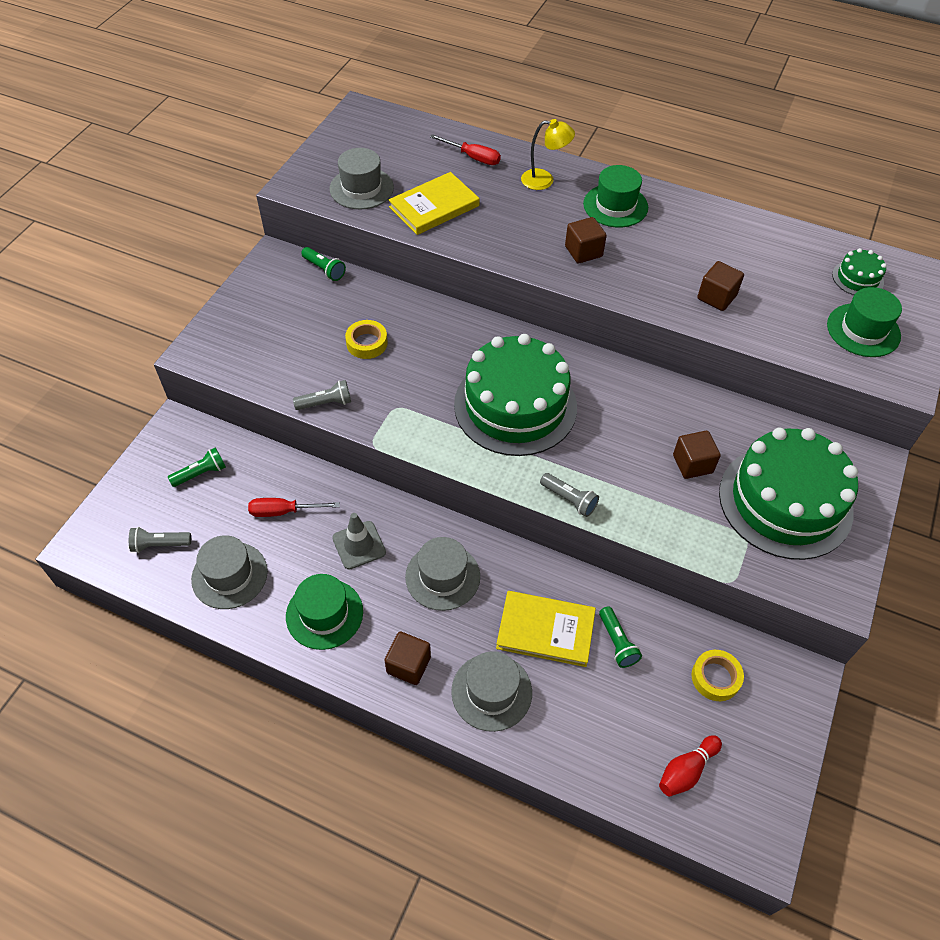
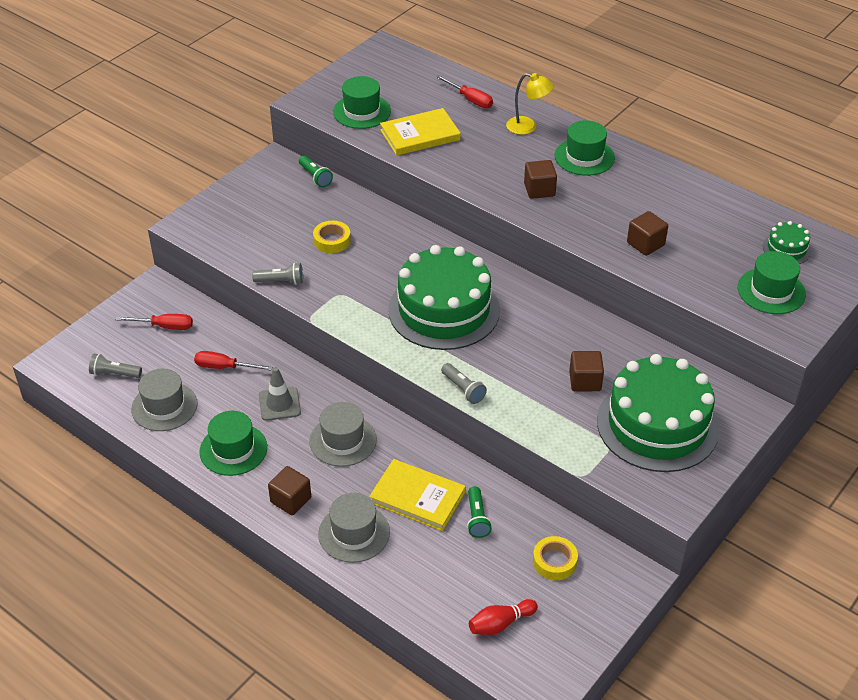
camera: 15 degrees right, 10 degrees down
(201, 473) = (164, 326): green flashlight -> red screwdriver
(361, 188) = (362, 111): grey hat -> green hat

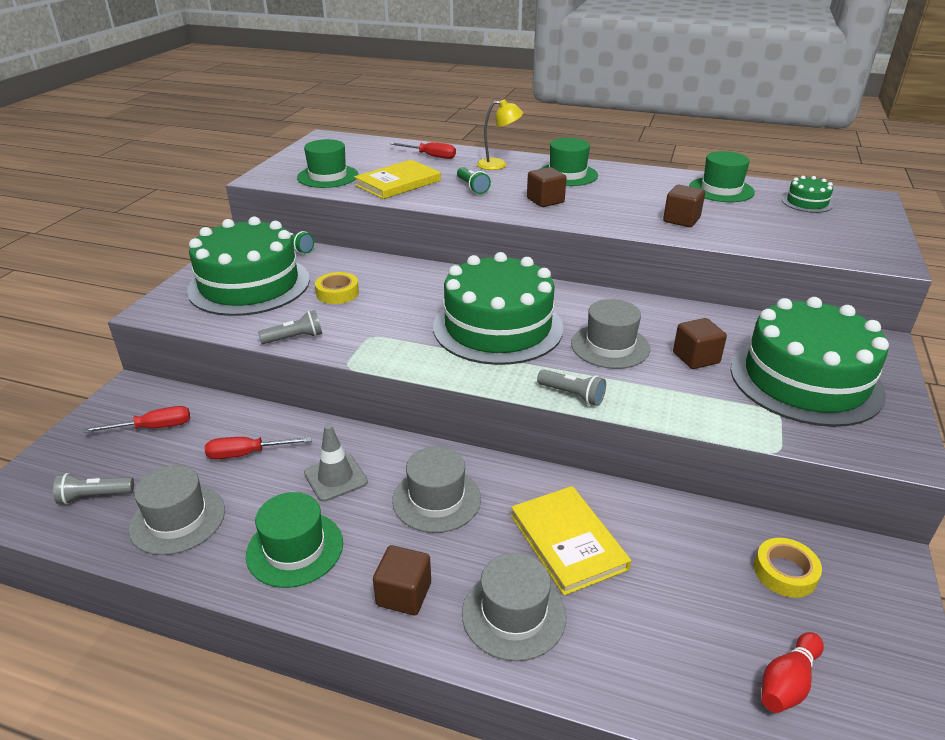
camera: 20 degrees left, 10 degrees down
(264, 214) = (249, 285): none -> green cake
(417, 497) = (568, 542): yellow book -> yellow book turned 60 degrees clockwise
(477, 518) = (656, 546): green flashlight -> green flashlight (472, 187)
(523, 352) = (610, 346): none -> grey hat
(771, 291) = (830, 232): green hat -> green hat (721, 190)

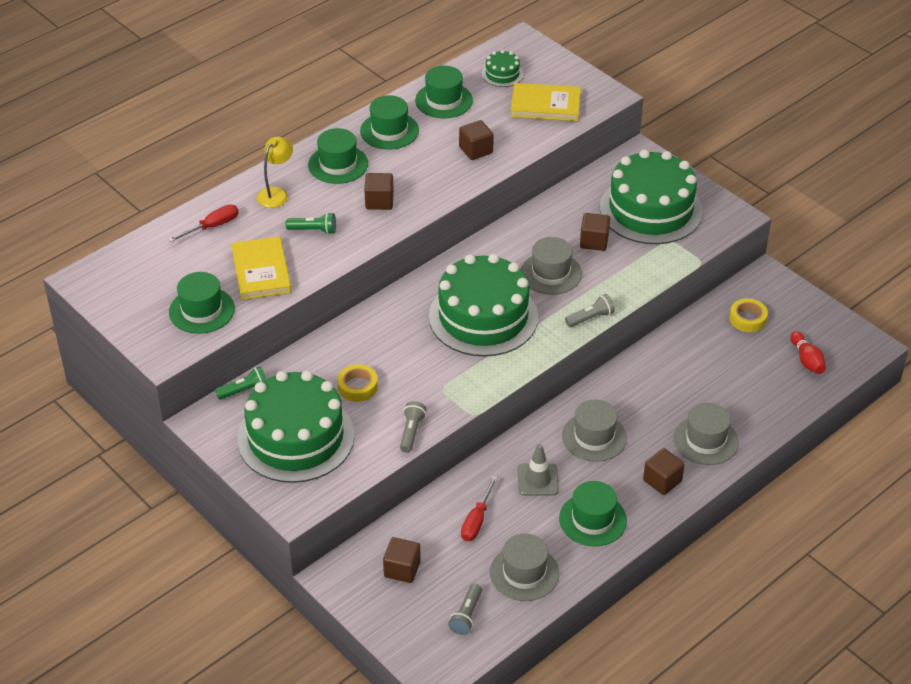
camera: 60 degrees left, 10 degrees up
(153, 427) = (402, 569): red screwdriver -> brown cube
(568, 542) = (669, 393): yellow book -> yellow book (545, 105)
(642, 181) = (389, 131): none -> green hat

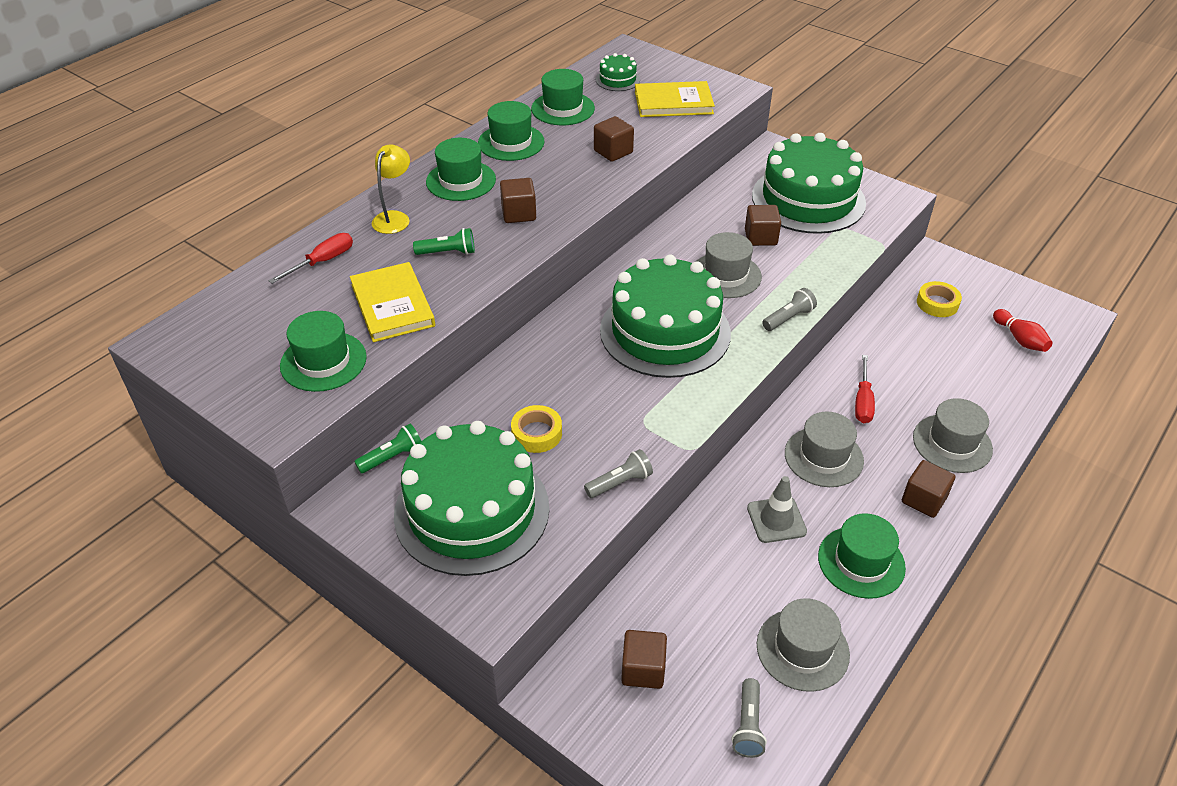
camera: 10 degrees left, 0 degrees up
(411, 432) = (620, 483): grey flashlight -> grey flashlight turned 60 degrees clockwise
(477, 520) = (719, 585): red screwdriver -> red screwdriver (863, 401)

